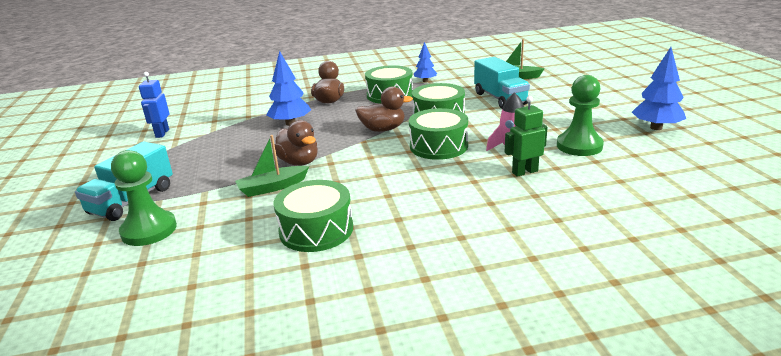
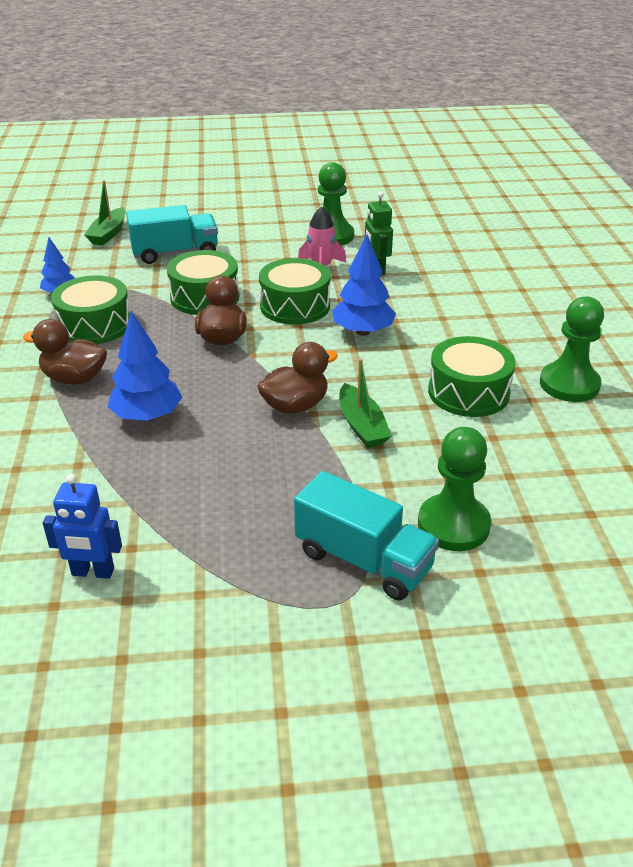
camera: 85 degrees left, 10 degrees up
(331, 289) = (569, 384): none -> green pawn
(656, 128) = (309, 197): blue tree -> blue tree (363, 331)

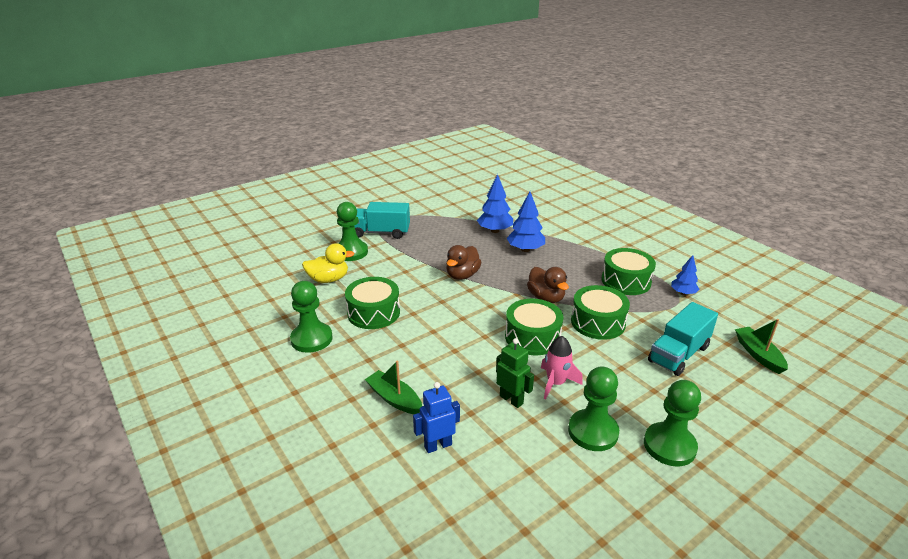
camera: 150 degrees right, 5 degrees down
(74, 378) = (584, 253): brown duck -> none
(93, 572) = (472, 205): blue robot -> blue robot (438, 445)
(284, 216) = (669, 446): none -> green pawn
(362, 426) = (420, 277): green boat -> green boat (394, 399)
(363, 331) = (468, 332): blue tree -> blue tree (495, 230)
(518, 473) = (328, 279): none -> yellow duck

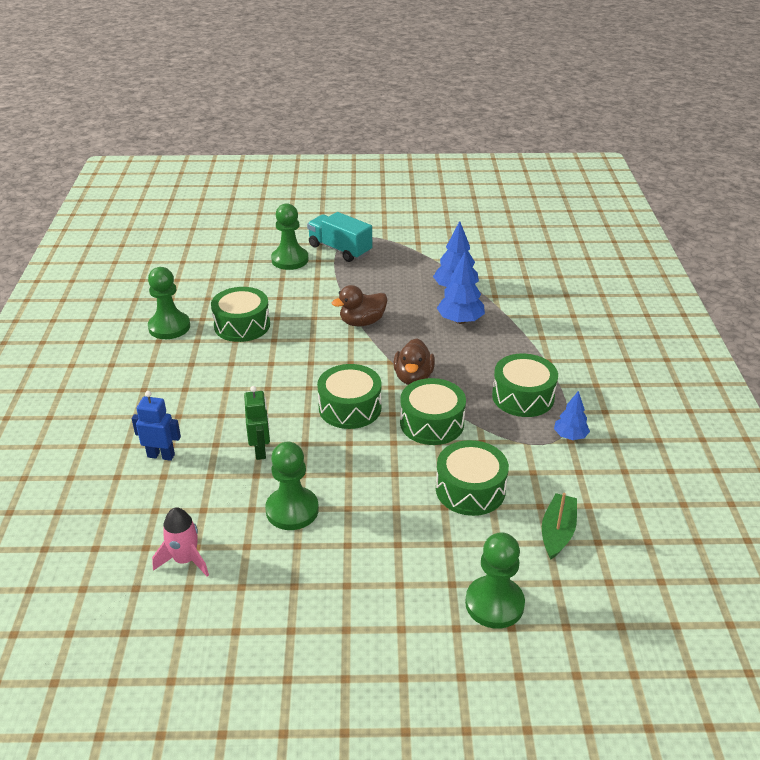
camera: 35 degrees right, 5 degrees up
(328, 279) = (241, 279): yellow duck -> none
(394, 399) = (173, 404): green boat -> none
(556, 383) = (316, 456): pink rocket -> pink rocket (185, 560)
(669, 446) = (341, 556): green pawn -> green pawn (494, 604)
(678, 354) = (470, 489): turquoise truck -> green drum

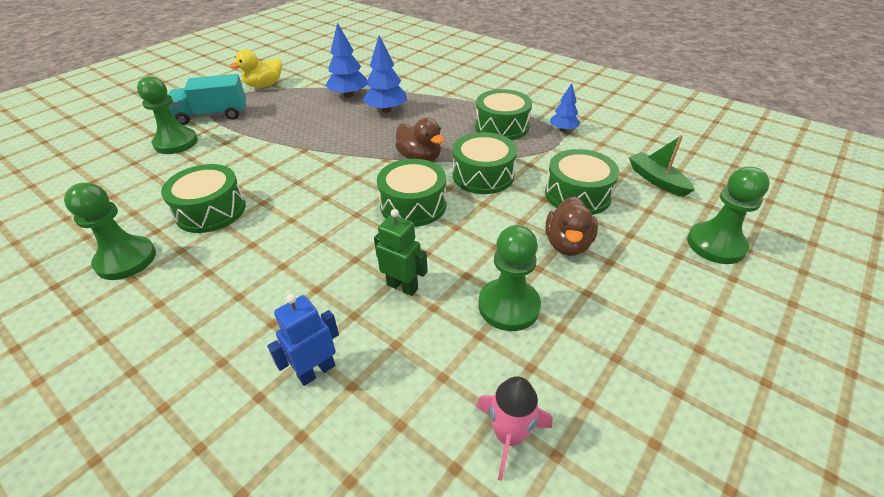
camera: 50 degrees left, 5 degrees up
(362, 322) = (318, 148): brown duck -> brown duck (567, 244)
(410, 241) = (264, 85): none -> yellow duck

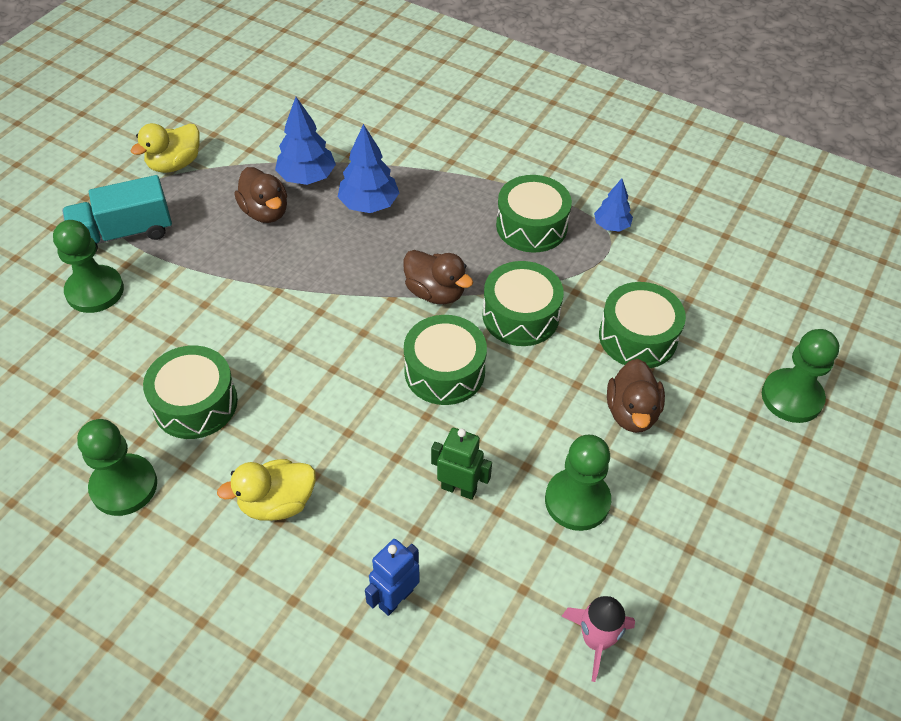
camera: 10 degrees left, 10 degrees up
(242, 283) = (277, 503): none -> yellow duck
(313, 110) = (265, 212): none -> brown duck
(656, 180) = (729, 305): green boat -> none

